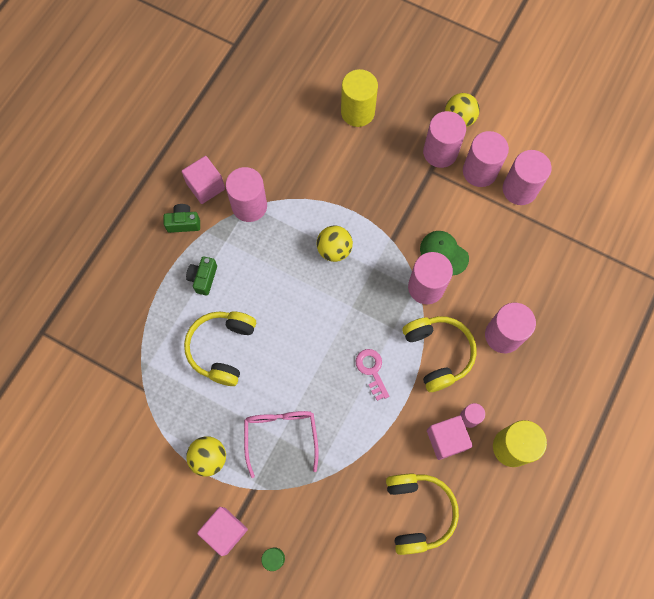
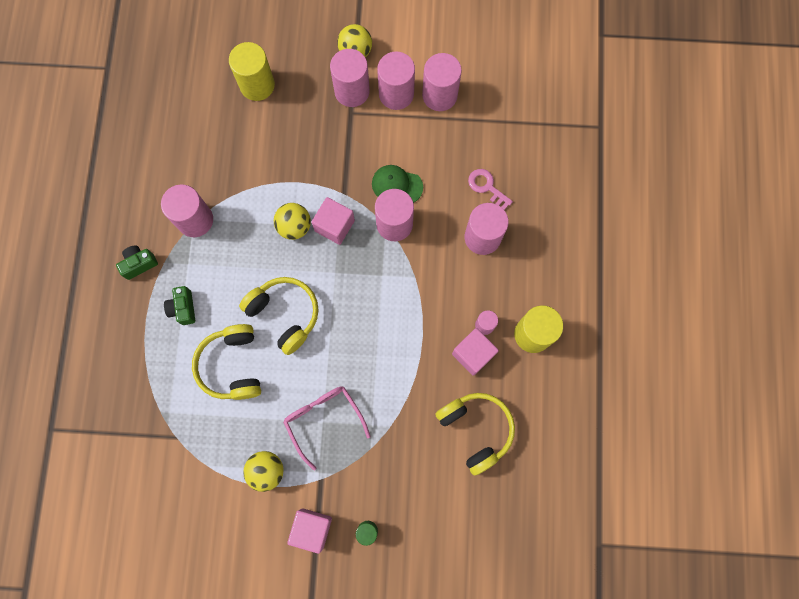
camera: 25 degrees left, 5 degrees up
(206, 186) = (144, 219): pink cube -> pink cube (334, 226)
(372, 370) = (379, 323): pink key -> pink key (487, 187)
(438, 353) = (432, 280): yellow headphones -> yellow headphones (285, 314)

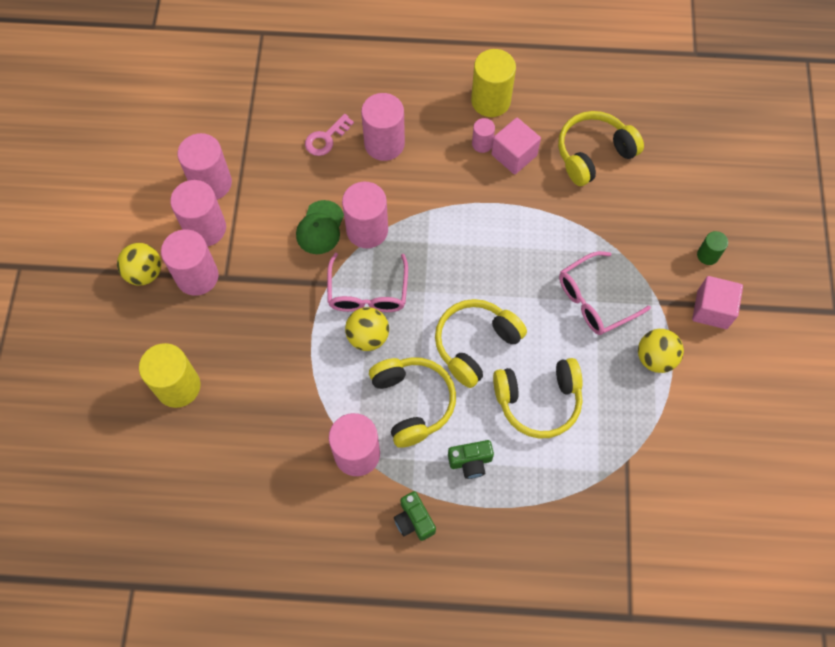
camera: 90 degrees left, 10 degrees down
(235, 263) = (412, 402): none -> yellow headphones
(334, 226) = (368, 293): pink cube -> pink glasses

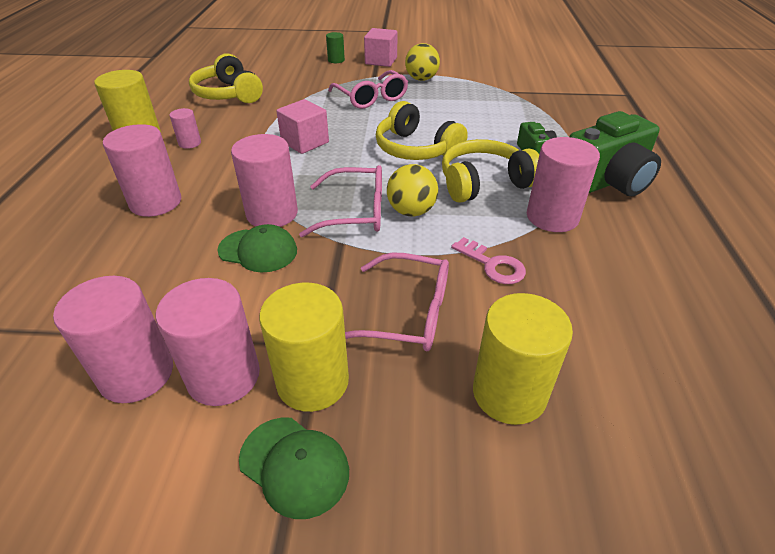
camera: 90 degrees left, 25 degrees down
(144, 273) = (294, 466): yellow ball -> green cap
(197, 276) = (312, 381): pink cylinder -> yellow cylinder
(248, 330) = (407, 314): none -> pink glasses
(326, 138) = (120, 248): pink key -> pink key (492, 265)
(414, 520) = (606, 182): green camera -> green camera, size x2.01
(514, 155) = (212, 128): pink cube -> pink cube (305, 142)
(538, 401) = (467, 122): yellow headphones -> none

